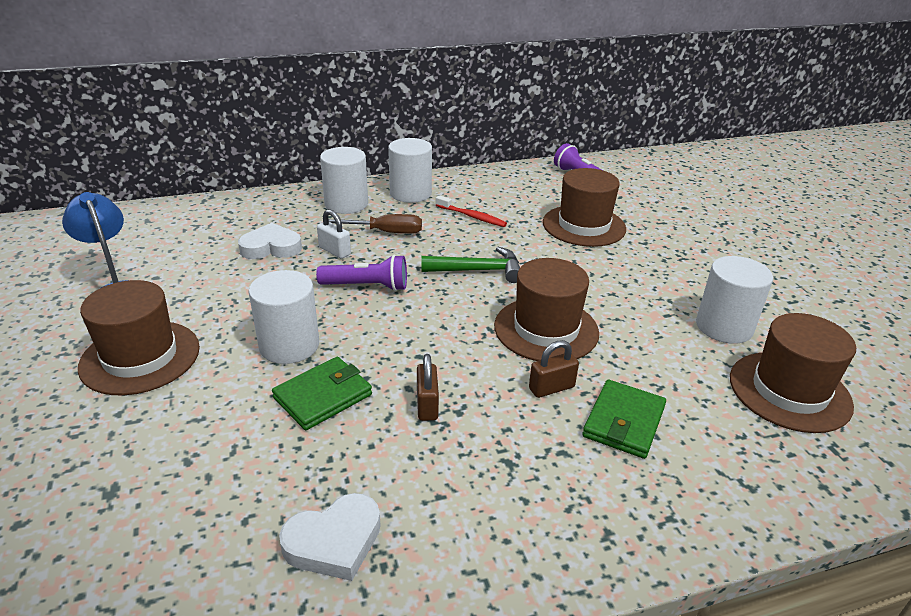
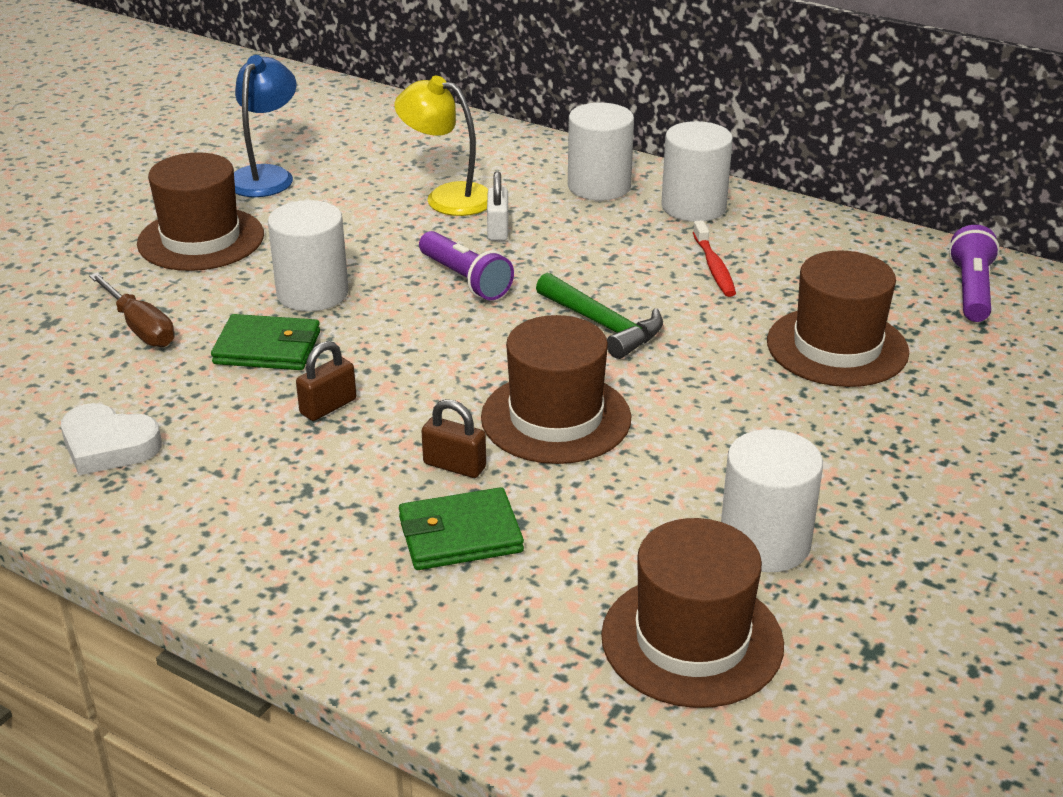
camera: 50 degrees right, 0 degrees up
(271, 247) = (447, 197): white heart -> yellow lamp
(386, 232) = (584, 236): brown screwdriver -> brown screwdriver (140, 327)

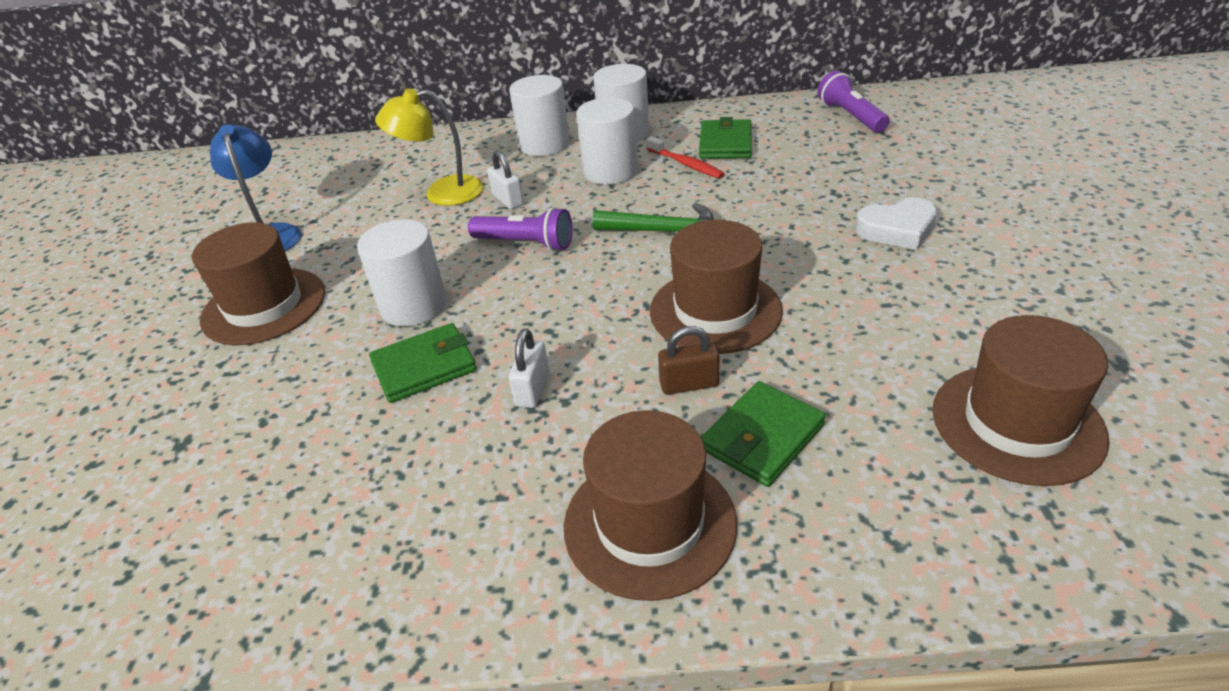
camera: 30 degrees left, 5 degrees up
(108, 446) = (367, 530): white heart -> white heart (897, 229)
(140, 327) = (284, 404): brown screwdriver -> none
(328, 406) = (532, 389): brown padlock -> white padlock
(764, 543) = (961, 326): white cylinder -> white cylinder (610, 171)
(785, 262) = (725, 143): none -> green wallet
(837, 347) = (825, 180): brown hat -> brown hat (649, 523)

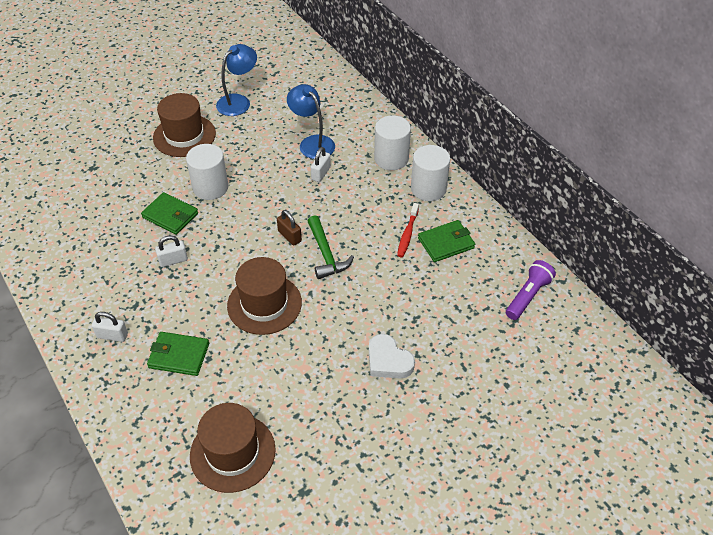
camera: 55 degrees right, 10 degrees up
(441, 193) = (312, 143): yellow lamp -> blue lamp
(525, 243) = (283, 202): purple flashlight -> none
(610, 171) = (377, 203): white cylinder -> none
(649, 523) = (112, 335): brown hat -> white padlock
(689, 384) = (202, 315): brown padlock -> brown padlock (289, 236)

